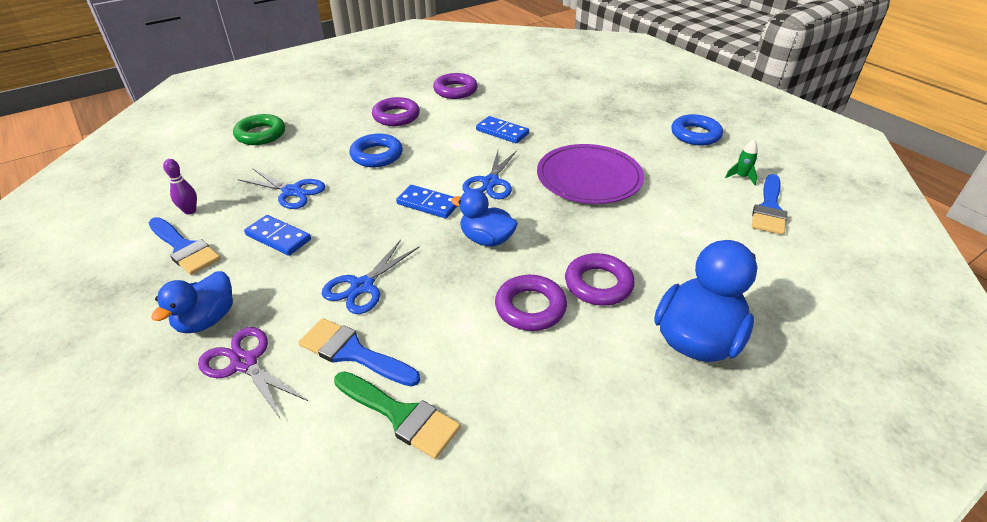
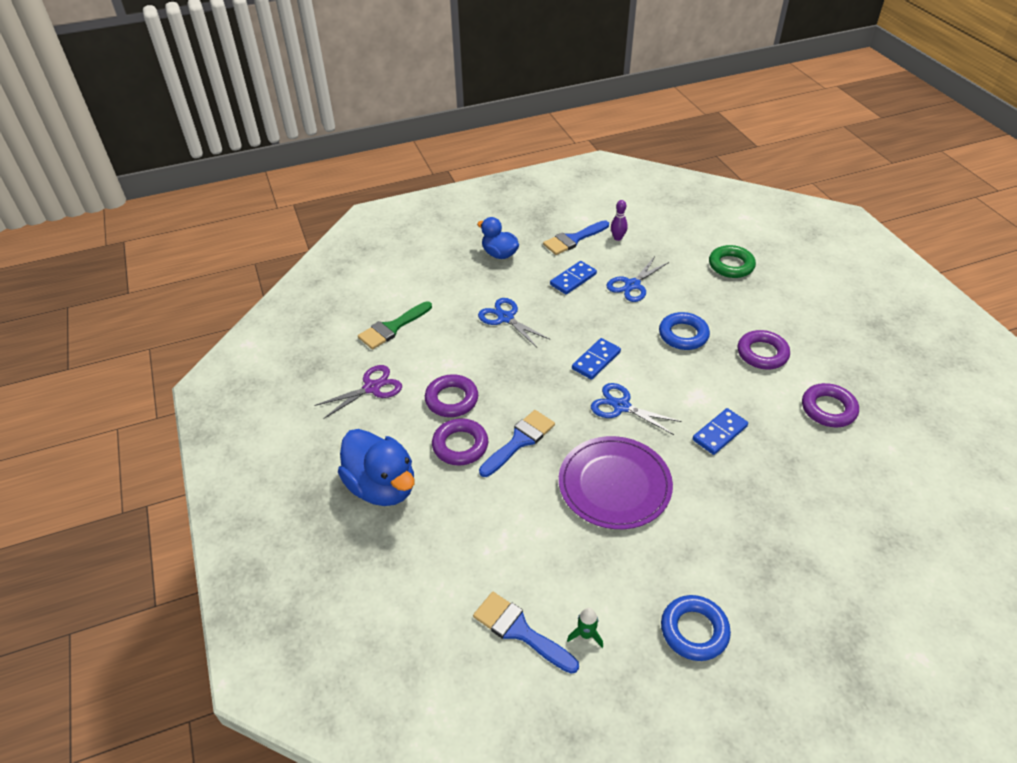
camera: 105 degrees right, 5 degrees up
(244, 363) = (458, 270): purple scissors -> purple scissors (372, 388)
(353, 352) = (447, 311): blue brush -> blue brush (519, 441)
(486, 239) = (537, 389): blue duck -> none

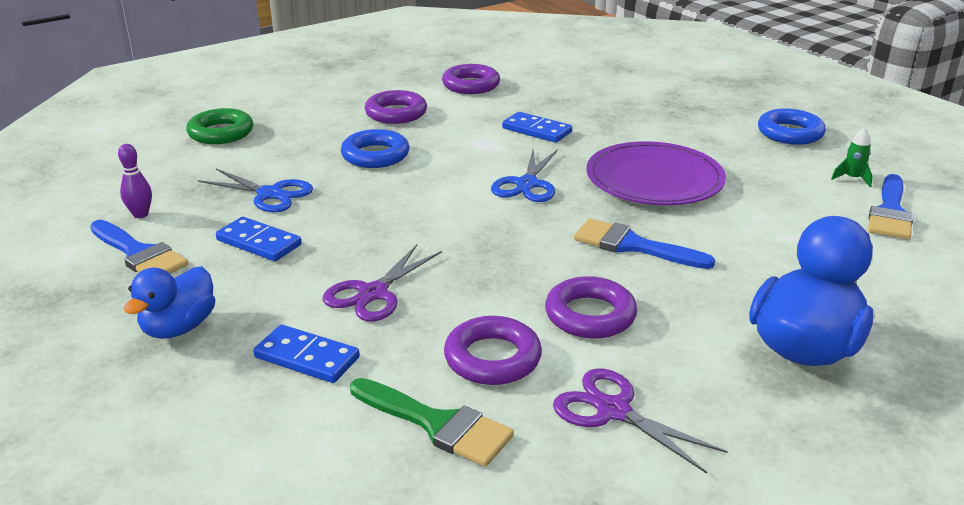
camera: 105 degrees left, 15 degrees down
(460, 445) = (675, 291): purple ring -> purple ring (492, 358)
(505, 318) = (373, 293): blue scissors -> purple scissors
(596, 360) = (448, 207): blue domino -> blue domino (307, 358)

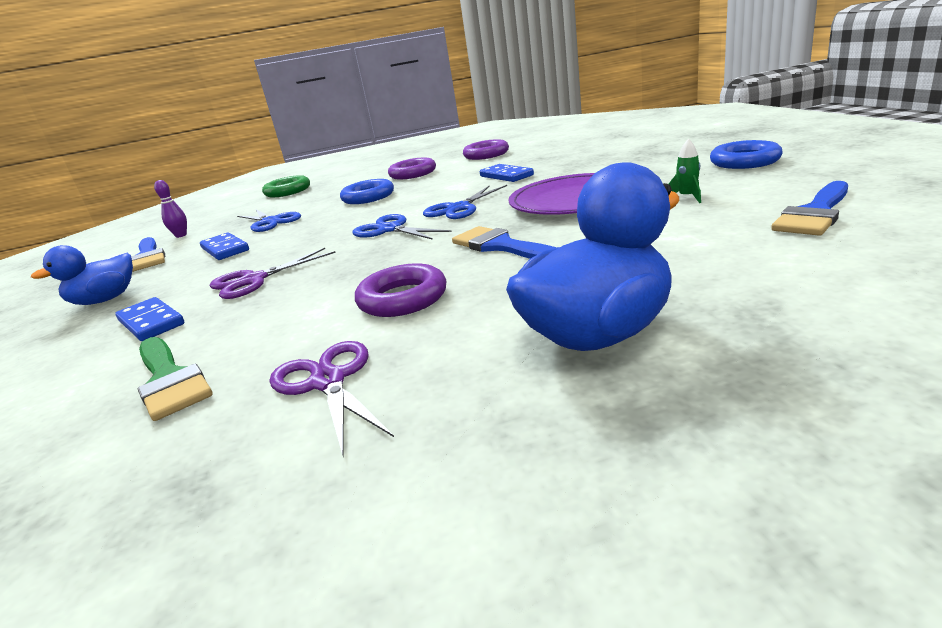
camera: 25 degrees right, 5 degrees down
(470, 215) = (390, 229): none -> blue scissors
(492, 358) = (280, 329): purple ring -> none
(852, 178) = (788, 189): green rocket -> green rocket (687, 197)

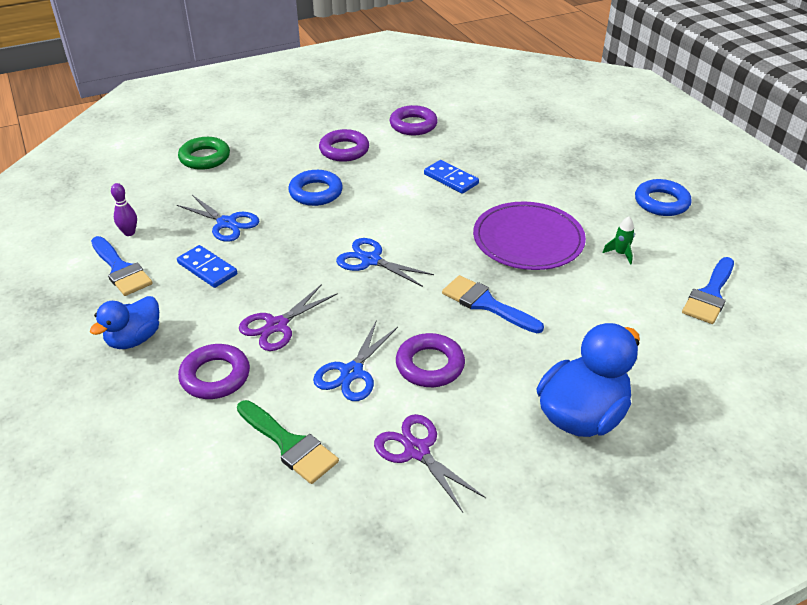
camera: 15 degrees left, 15 degrees up
(151, 322) = (215, 376): blue domino -> purple ring
(459, 208) = (424, 234): blue scissors -> blue scissors (352, 372)

